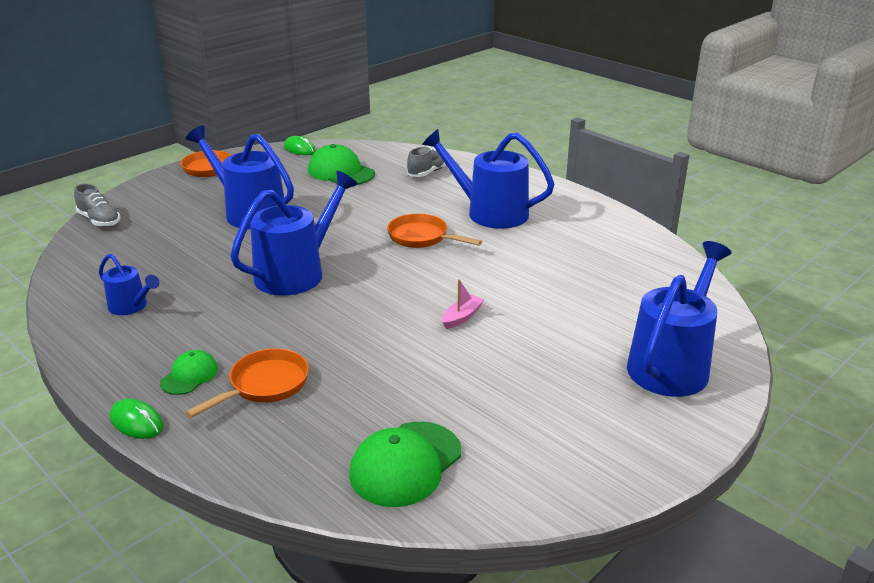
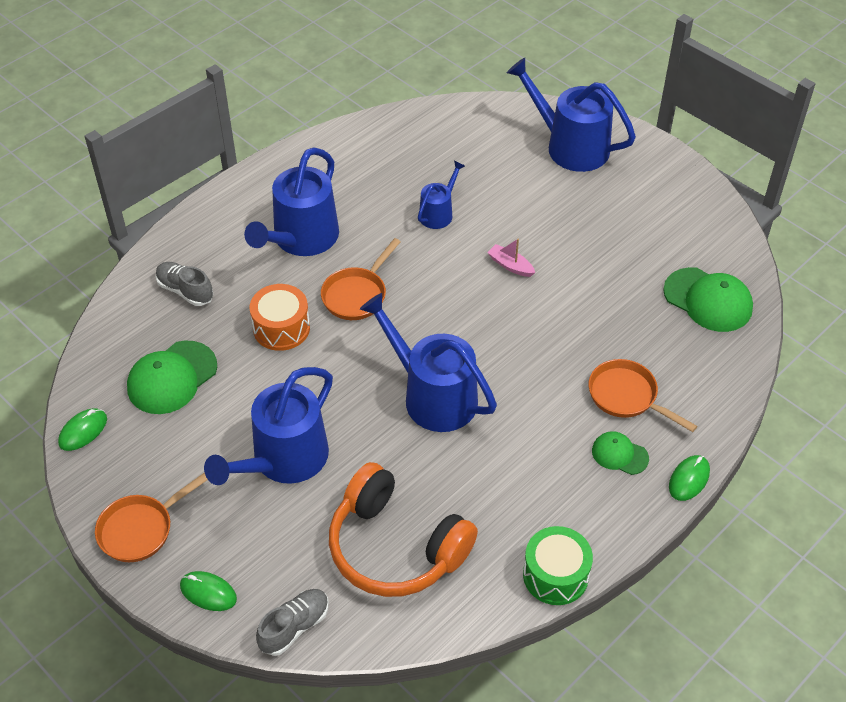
camera: 90 degrees left, 20 degrees up
(71, 331) = (555, 575): none -> green drum
(131, 306) = (505, 533): blue watering can -> blue watering can (438, 213)
(145, 257) = (396, 547): none -> orange headphones
(146, 192) = (208, 593): none -> green mouse
(385, 207) = (281, 328): none -> orange drum

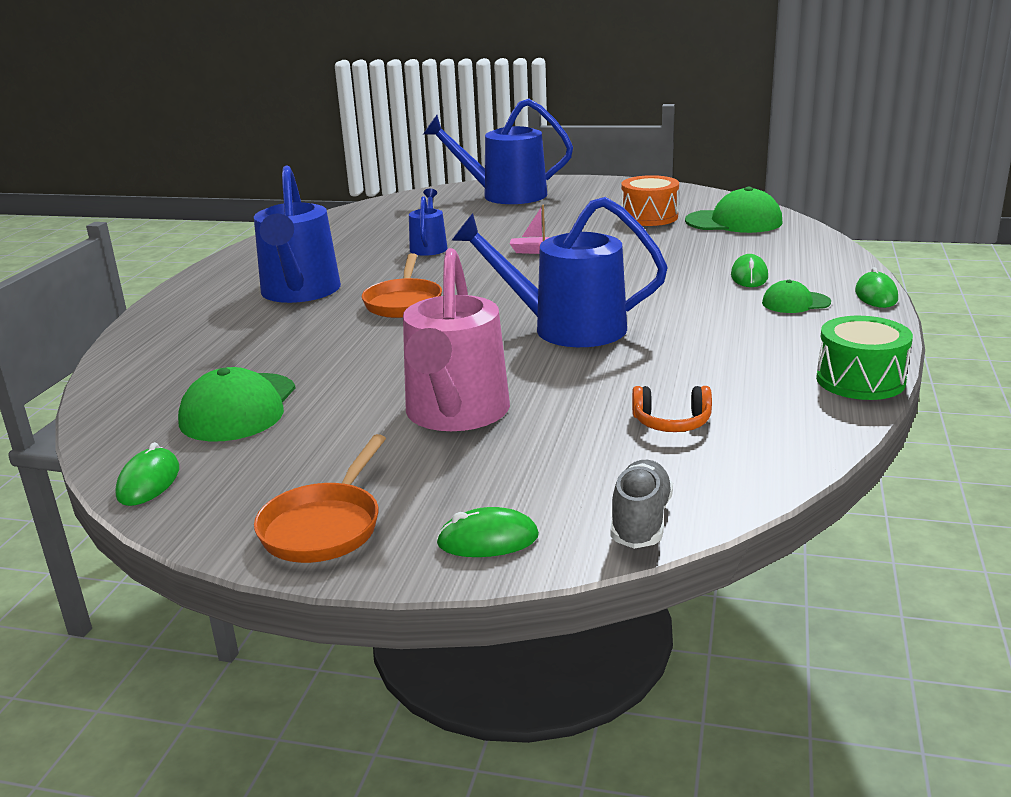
camera: 30 degrees left, 25 degrees down
(185, 291) = (192, 353): grey shoe -> none
(281, 328) = (342, 341): orange drum -> orange drum (649, 217)
(283, 459) = (455, 414): blue watering can -> pink watering can
(396, 547) = (671, 422): orange headphones -> orange headphones, size x0.42
(627, 396) = (749, 276): orange pan -> green mouse

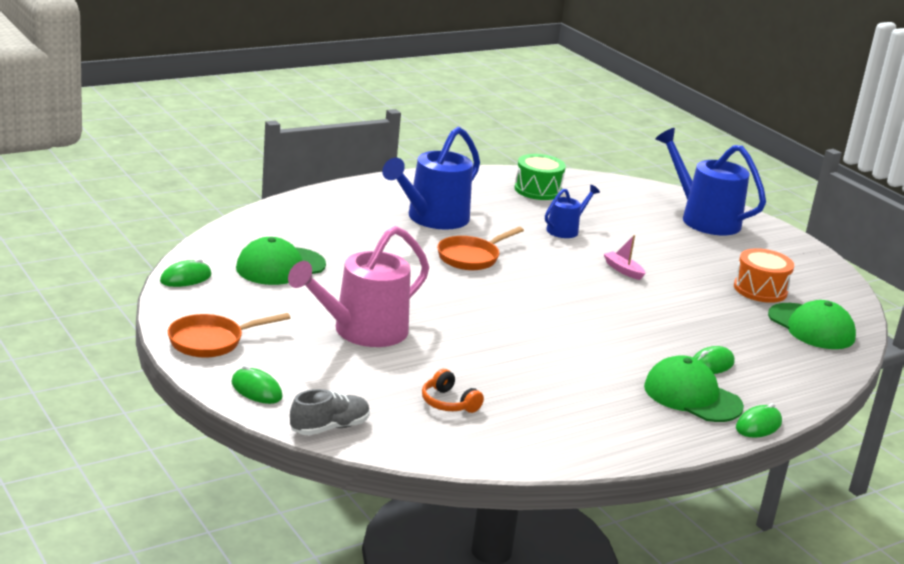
camera: 40 degrees right, 0 degrees up
(567, 328) = (520, 325): blue watering can -> none
(795, 303) = (692, 396): green cap -> green cap, size x1.75
(860, 380) = (601, 453): green drum -> green drum (538, 190)

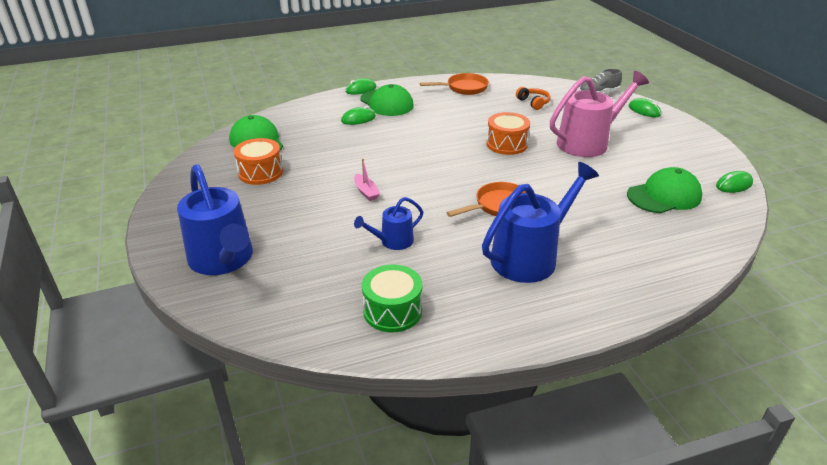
camera: 165 degrees left, 10 degrees up
(211, 341) = (685, 137): orange pan -> orange pan (464, 88)
(478, 327) = (506, 144): none -> orange drum

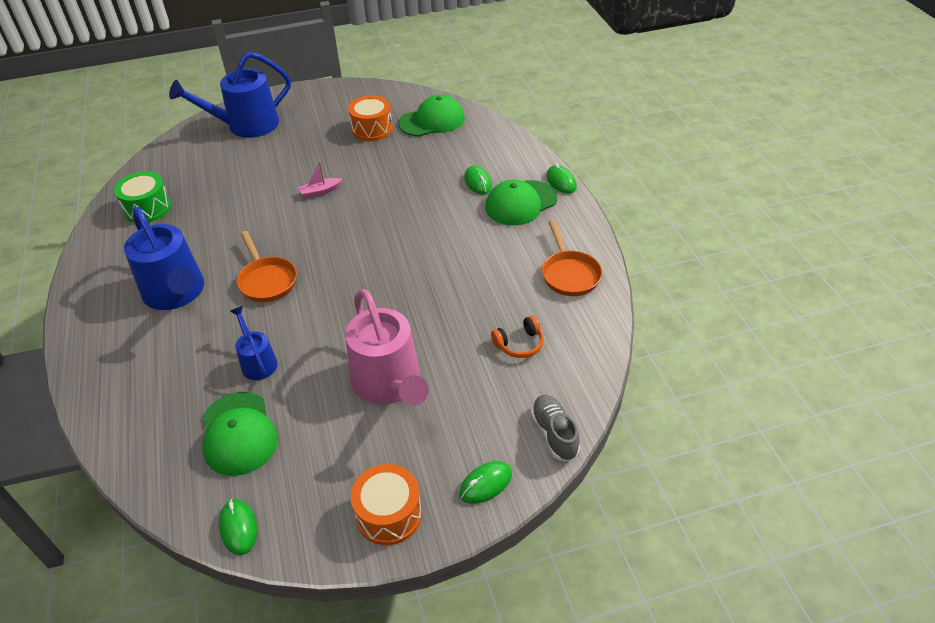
camera: 95 degrees right, 10 degrees up
(393, 241) = (235, 208): blue watering can -> blue watering can (257, 362)
(506, 144) = (398, 301): orange drum -> orange drum (389, 514)

